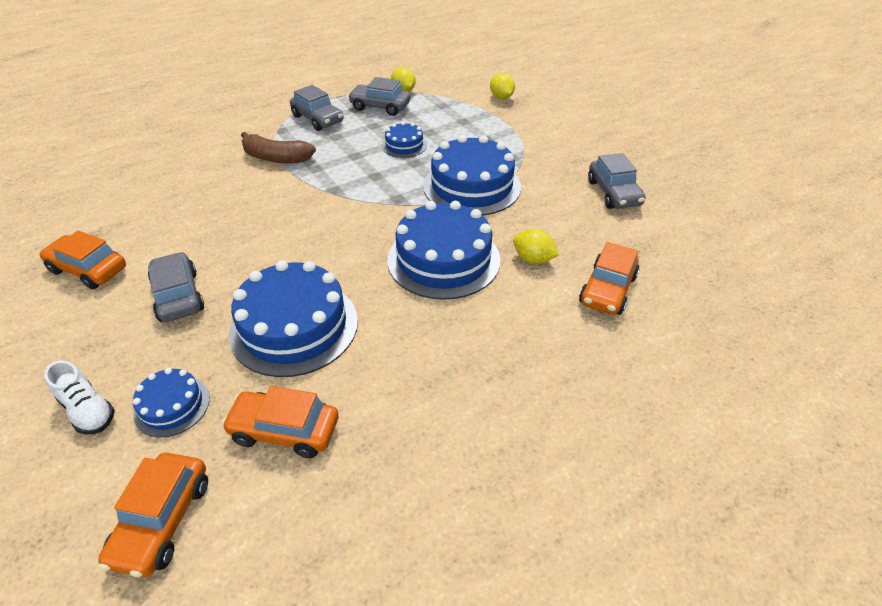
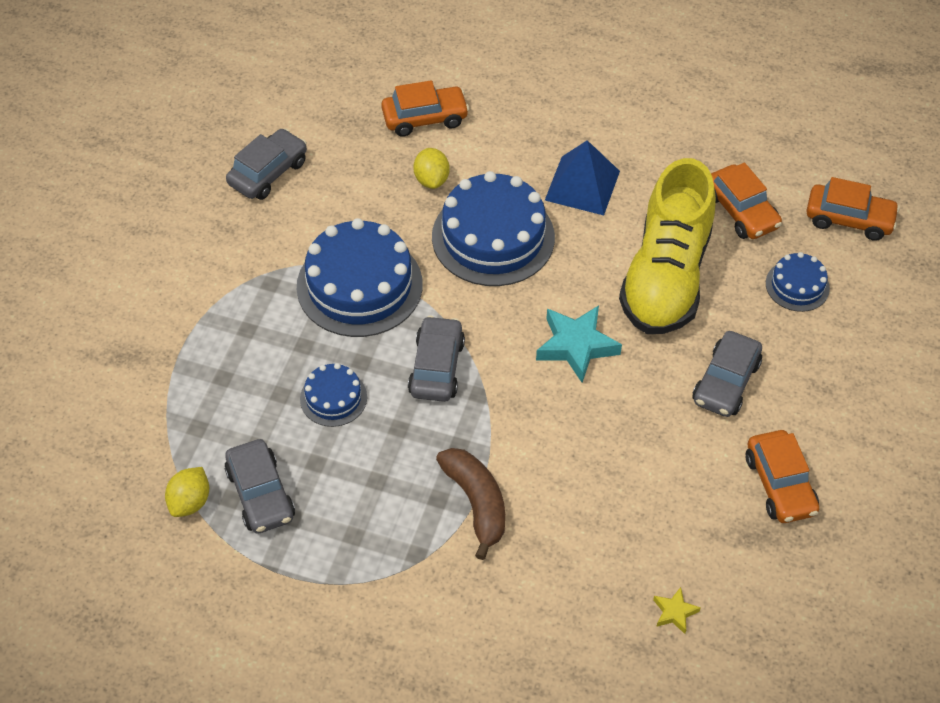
camera: 130 degrees left, 10 degrees up
(88, 410) = (854, 328): white shoe -> none
(117, 185) = (674, 612): none -> yellow star
(162, 520) = (849, 219): orange car -> orange car turned 45 degrees clockwise
(294, 326) = (665, 277): blue cake -> yellow shoe
(307, 245) = (576, 346): none -> turquoise star
(318, 119) = (354, 539): grey car -> grey car (436, 367)
(438, 338) = (582, 185): none -> blue pyramid
(501, 97) = (119, 378): yellow lemon -> none

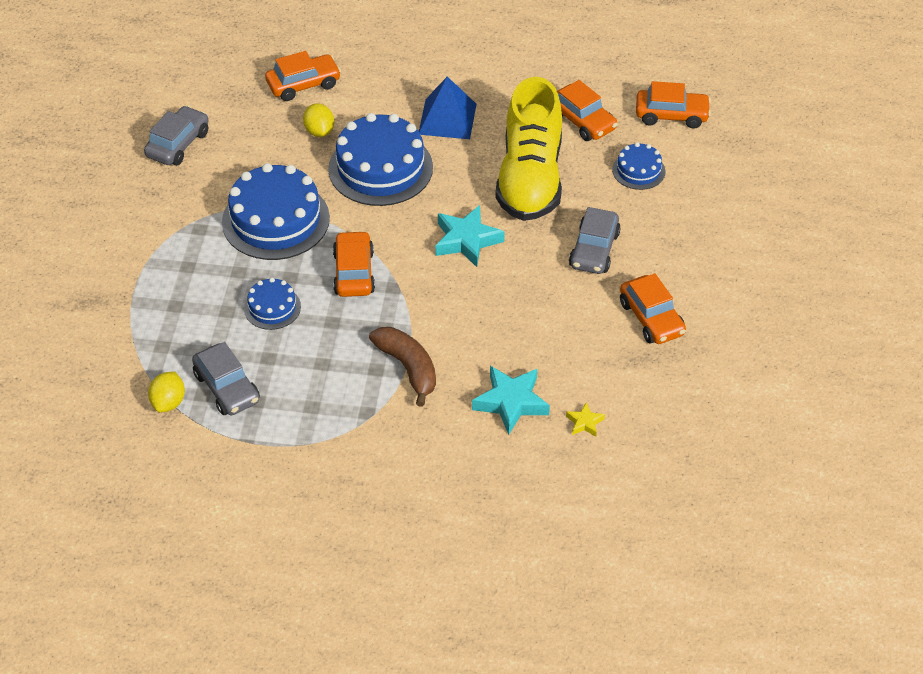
camera: 10 degrees left, 5 degrees down
(436, 367) = (354, 272): grey car -> orange car
(590, 570) = (511, 402): none -> turquoise star

